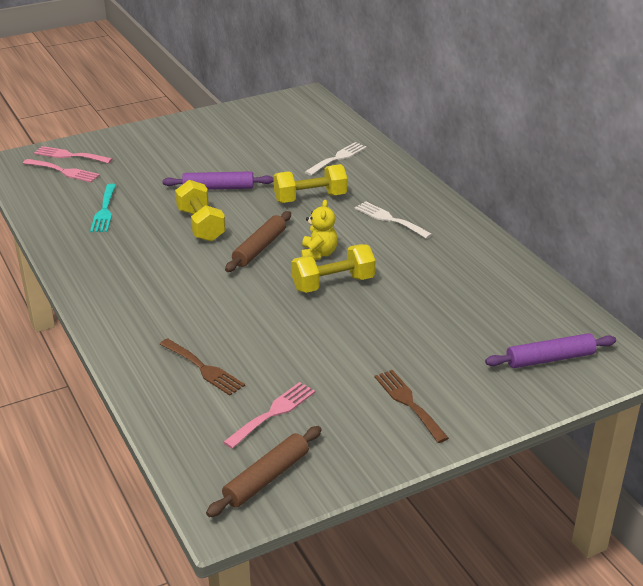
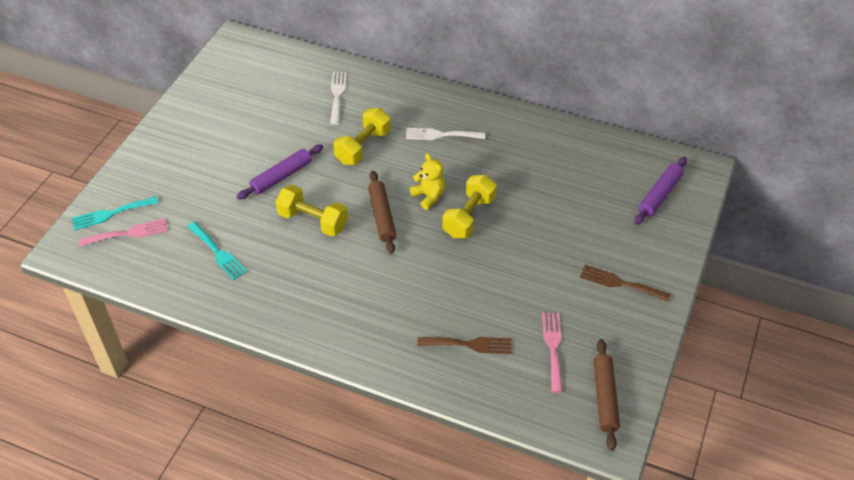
camera: 40 degrees left, 15 degrees up
(69, 155) = (111, 214): pink fork -> turquoise fork

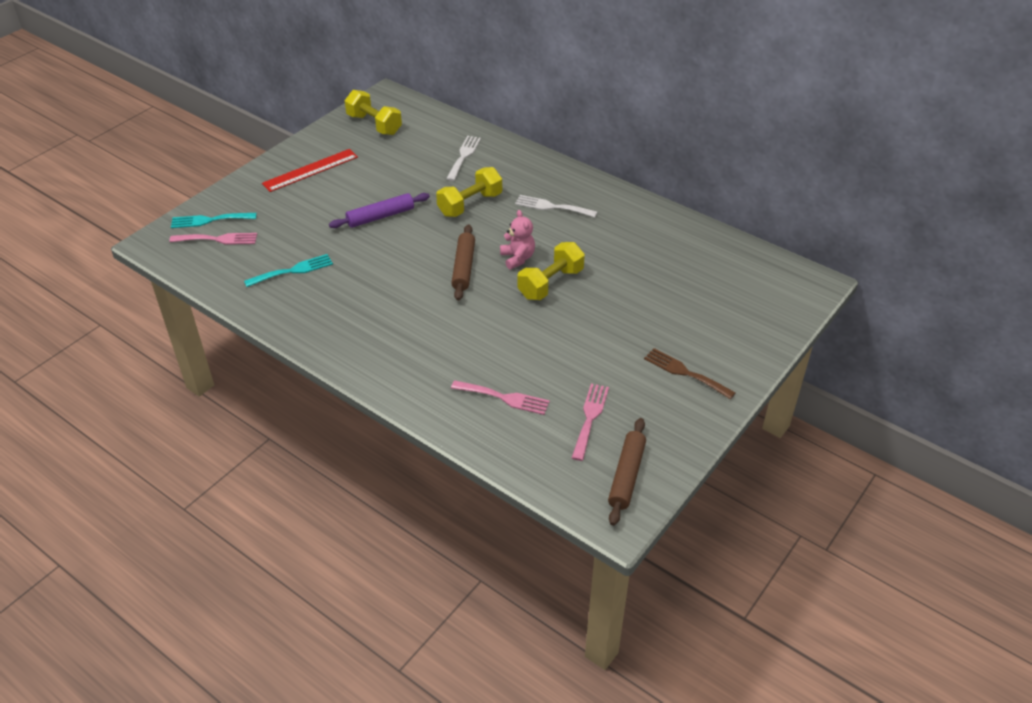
camera: 15 degrees right, 5 degrees down
(192, 138) = (310, 170): none -> red ruler
(218, 253) = (293, 270): turquoise fork -> turquoise fork turned 90 degrees counterclockwise
(313, 221) = (394, 259): yellow dumbbell -> yellow dumbbell (374, 124)
(429, 196) = (517, 258): yellow teddy bear -> pink teddy bear
(469, 344) = (504, 398): brown fork -> pink fork
(659, 195) = (760, 299): purple rolling pin -> none

